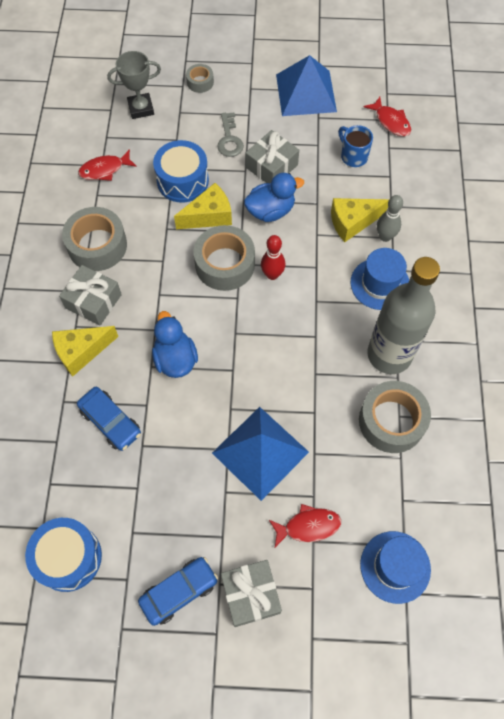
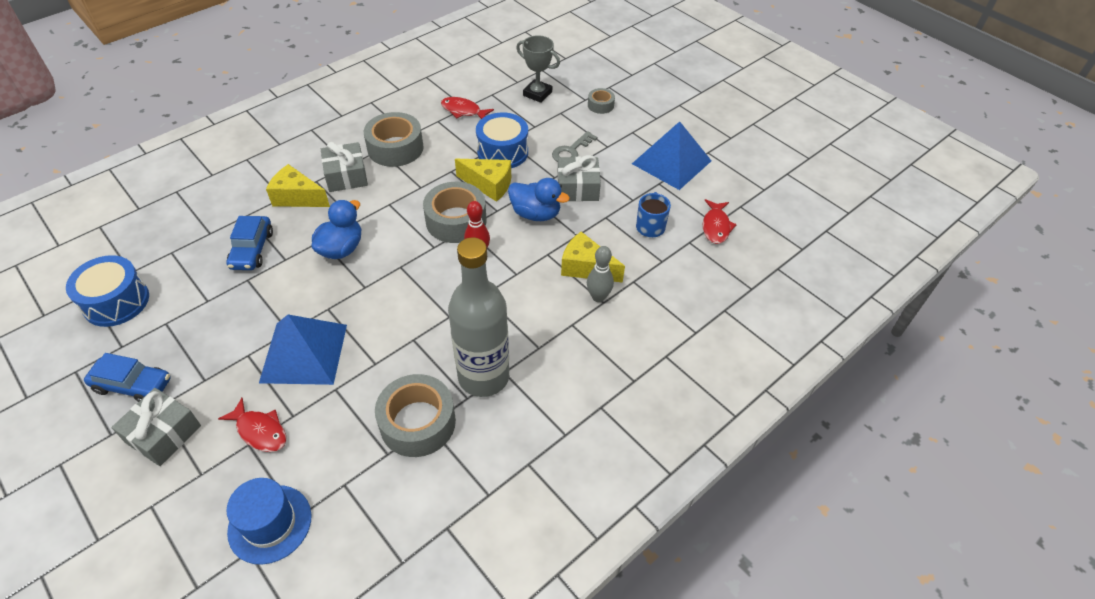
camera: 45 degrees right, 15 degrees down
(380, 284) = (547, 324): blue hat -> none

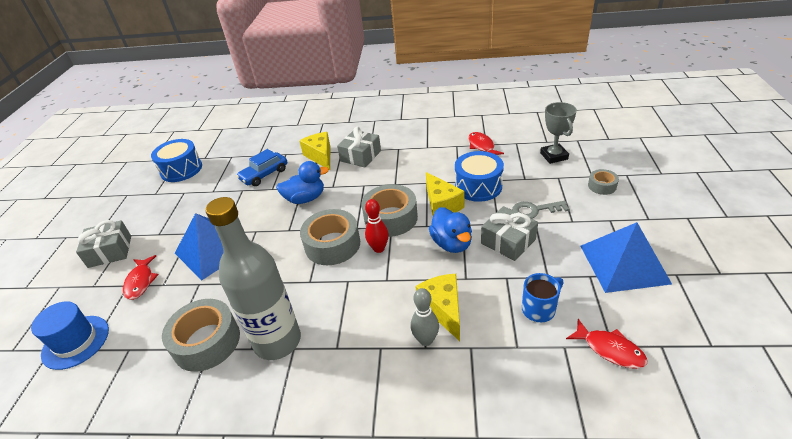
camera: 50 degrees right, 10 degrees down
(133, 385) = (133, 216): blue car -> none
(395, 148) = (409, 152): grey tape -> grey tape (332, 244)
(716, 227) = (610, 349): red fish -> red fish turned 105 degrees counterclockwise

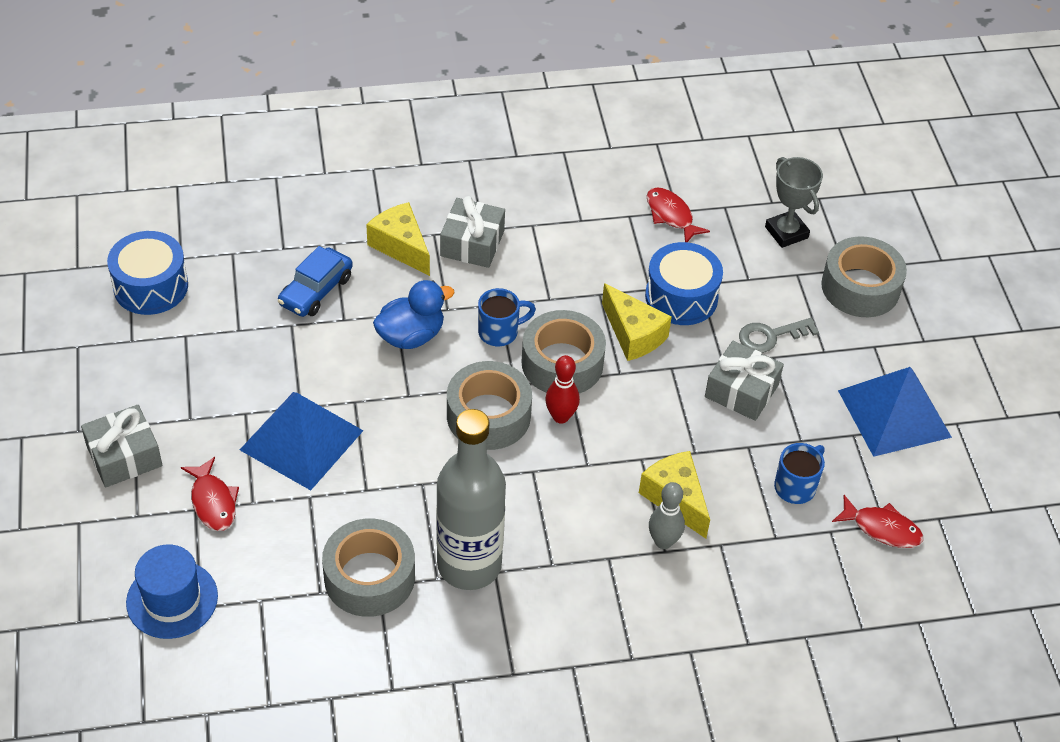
camera: 20 degrees left, 10 degrees up
(358, 199) = (500, 332): none -> blue mug
(451, 243) = (664, 400): blue duck -> none
(602, 186) = (860, 287): grey tape -> grey tape, size x1.96

